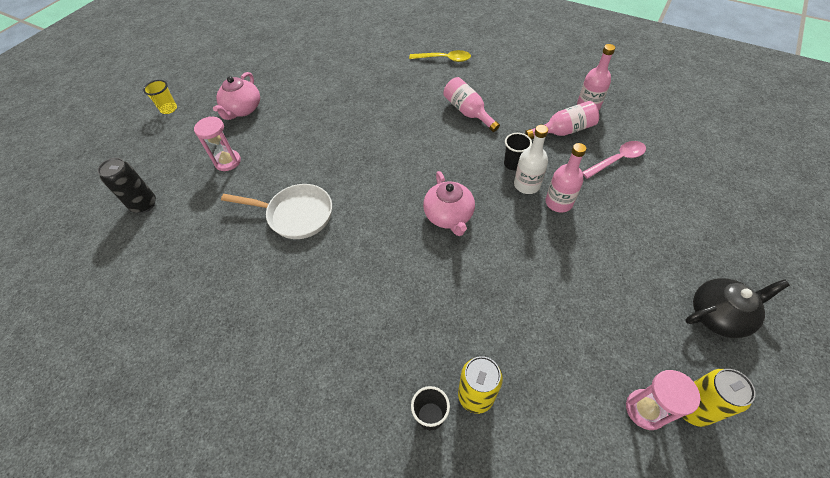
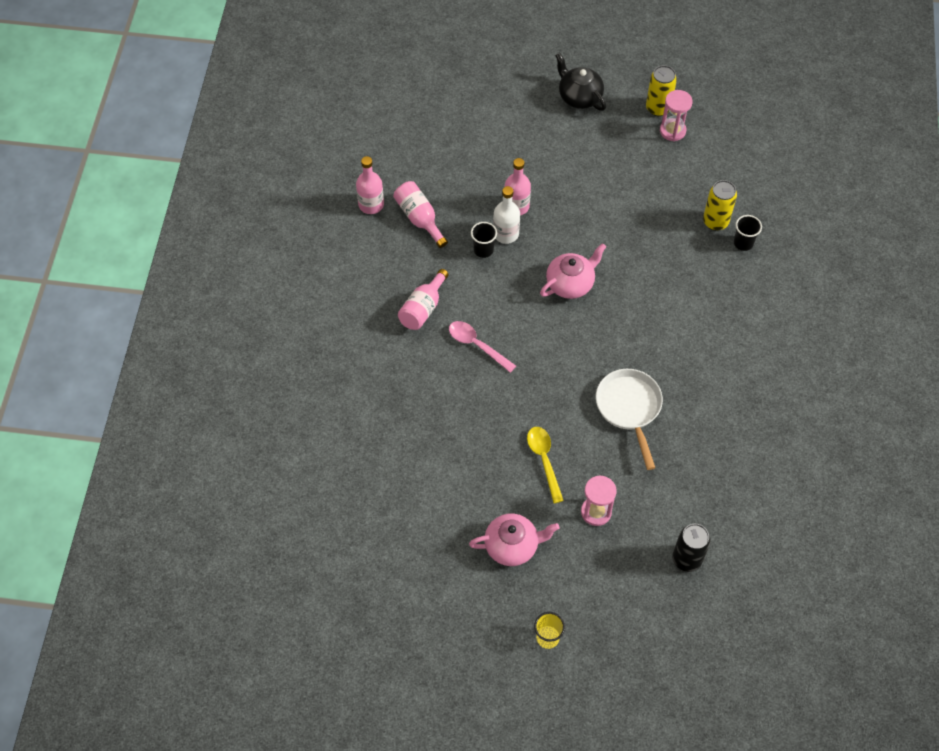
camera: 115 degrees left, 5 degrees up
(444, 59) = (334, 361): yellow spoon -> yellow spoon (544, 460)
(617, 160) = (443, 171): pink spoon -> pink spoon (477, 345)

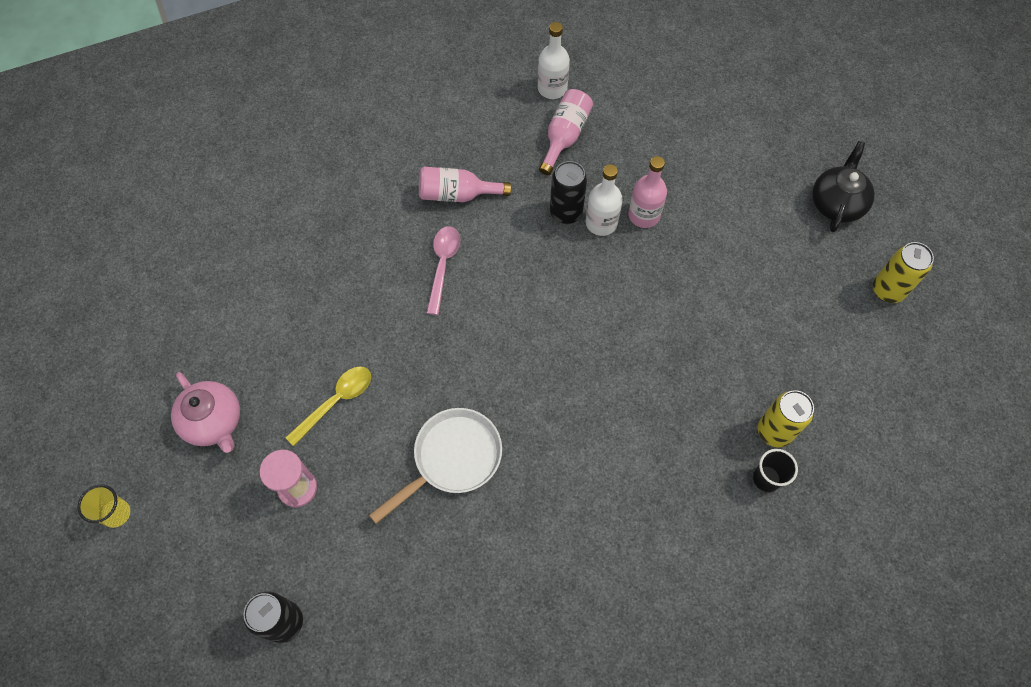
camera: 60 degrees right, 5 degrees up
(371, 204) = (552, 88): pink bottle -> white bottle
(483, 250) = (566, 212): black cup -> black can
(571, 283) = (580, 317): pink teapot -> none
(672, 131) = (868, 321): pink hourglass -> none

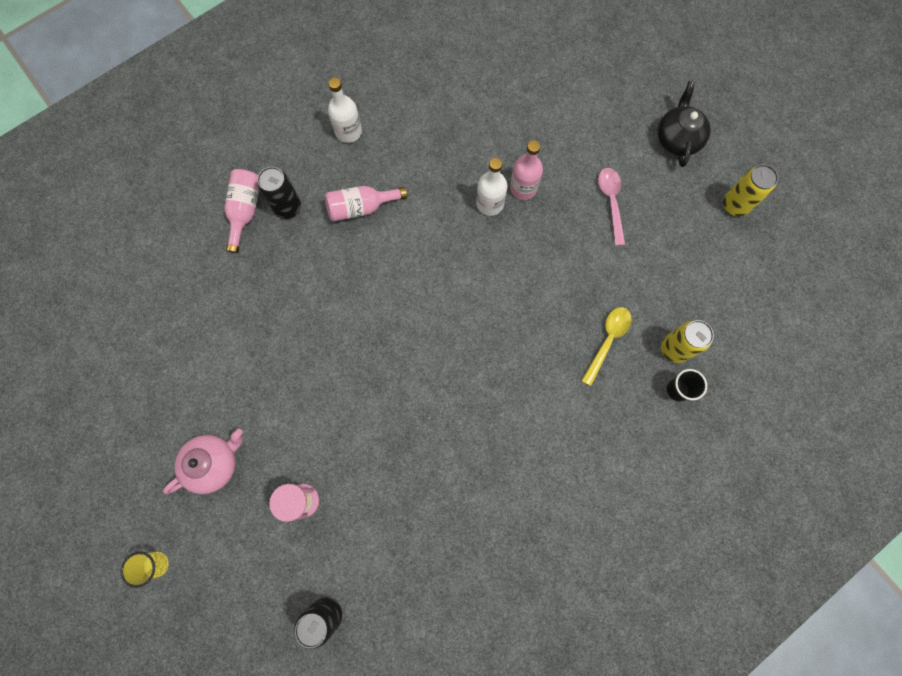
camera: 15 degrees left, 10 degrees up
(214, 422) = (214, 463): pink teapot -> pink teapot turned 75 degrees counterclockwise
(336, 402) = (312, 418): yellow spoon -> yellow spoon (607, 341)
(443, 265) = (367, 275): pink spoon -> pink spoon (611, 202)
(452, 459) = (423, 441): white pan -> none
(552, 88) = (415, 90): white bottle -> white bottle (348, 131)
(565, 136) = (438, 132): pink bottle -> pink bottle (245, 211)
(566, 212) = (458, 201): black can -> black can (287, 207)

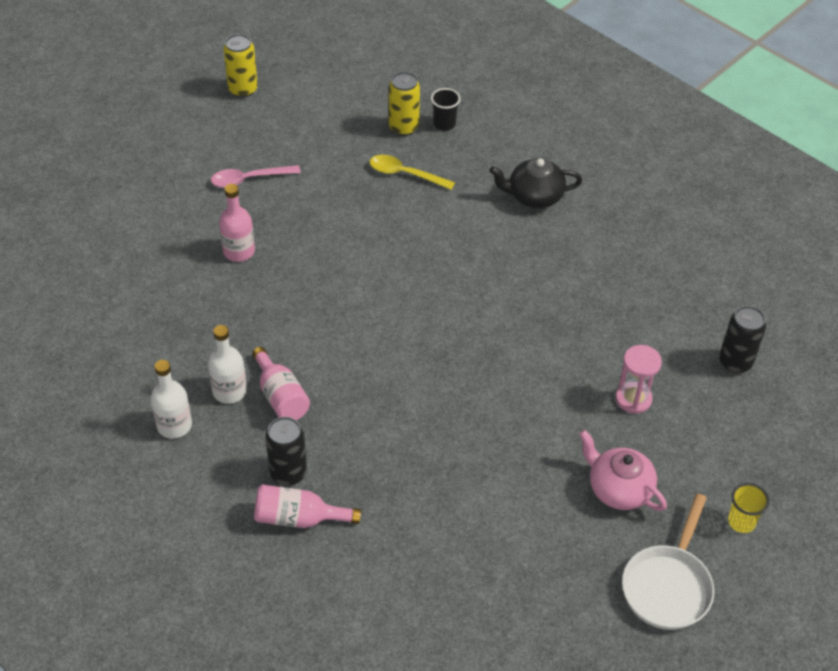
camera: 100 degrees left, 25 degrees down
(115, 481) = (668, 586): none -> white pan
(490, 203) = (261, 278): white bottle -> white bottle (229, 391)
(677, 139) = (167, 132): black teapot -> black teapot (534, 196)

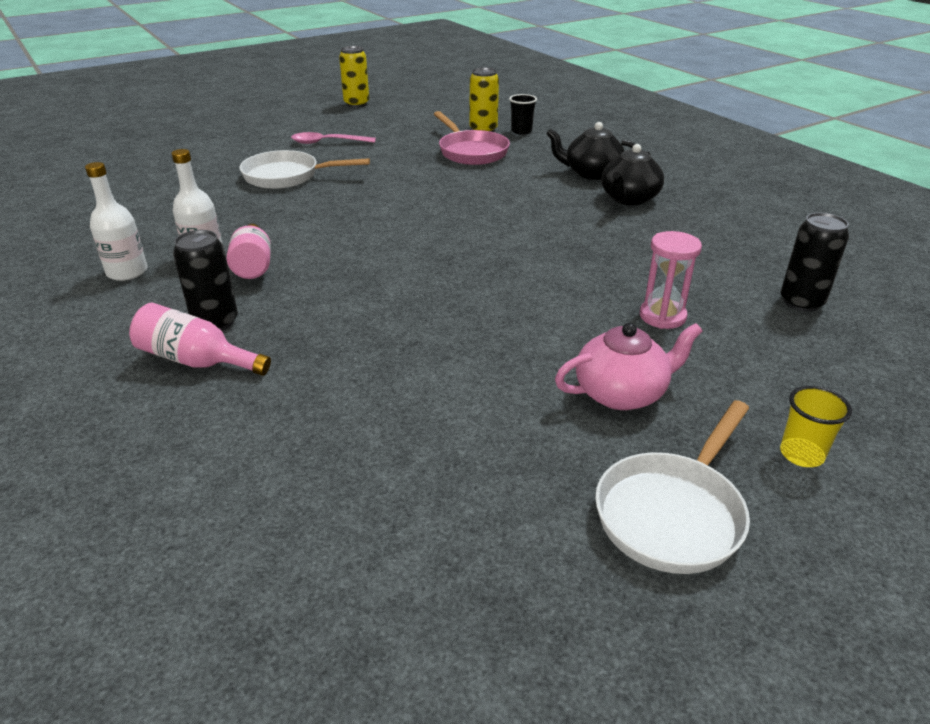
camera: 15 degrees right, 15 degrees down
(239, 251) = (287, 176): pink bottle -> white pan
(405, 174) = (471, 152): yellow spoon -> pink pan
(577, 236) = (629, 199): none -> black teapot
(618, 489) = (622, 393): pink teapot -> pink teapot turned 105 degrees clockwise

